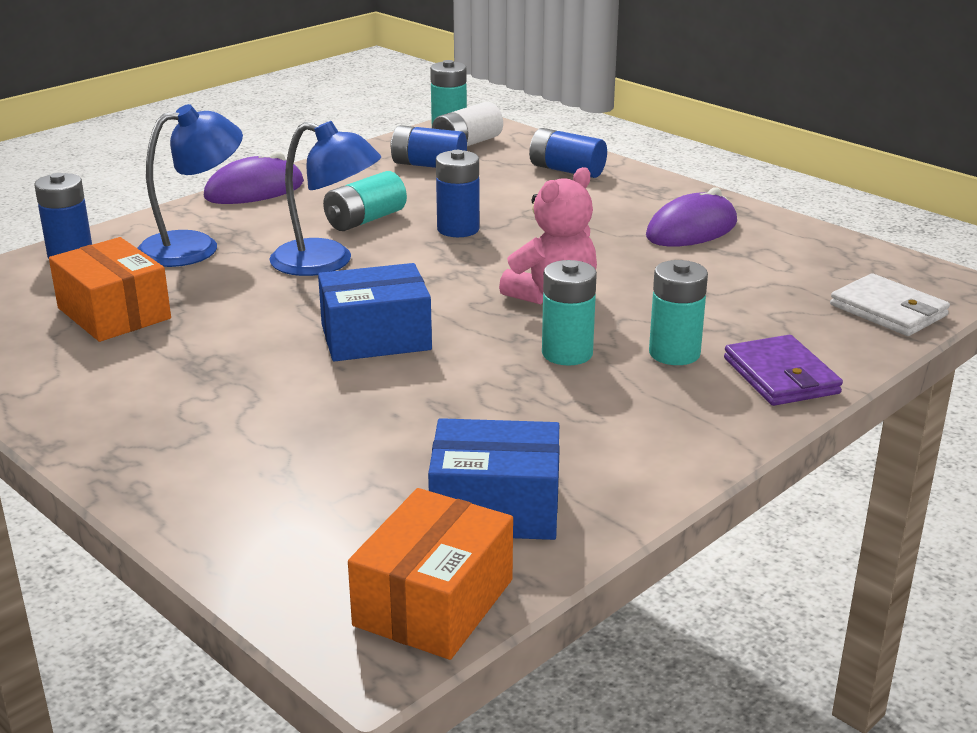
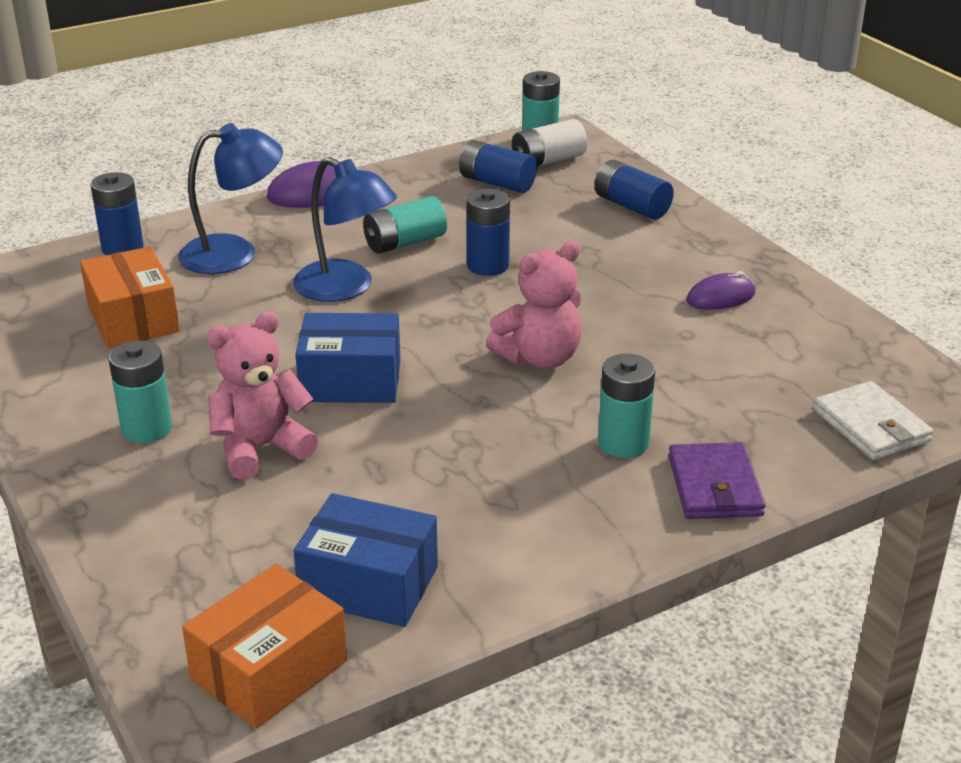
camera: 15 degrees right, 5 degrees up
(314, 406) = (261, 448): none -> pink teddy bear
(567, 353) = (519, 427): turquoise battery -> turquoise battery (147, 429)
(691, 230) = (720, 297): purple mouse -> purple mouse, size x0.65

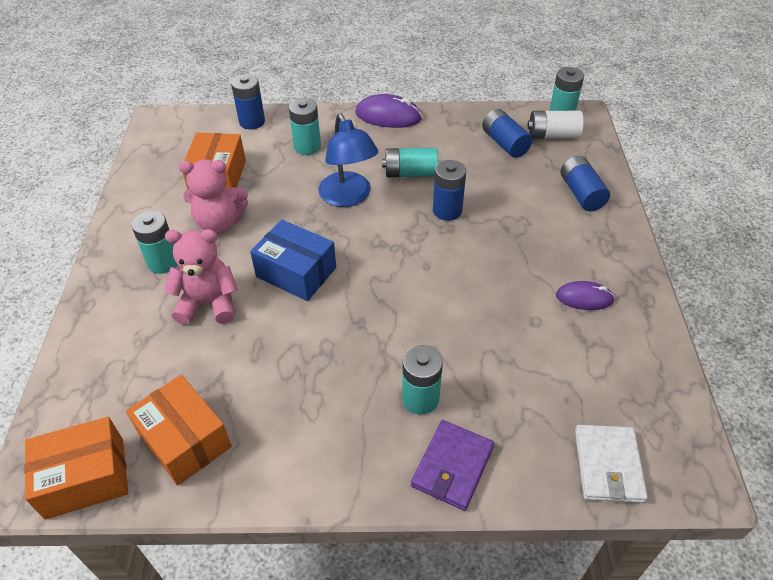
camera: 30 degrees right, 15 degrees up
(234, 253) = (307, 147): blue lamp -> turquoise battery
(369, 584) = (184, 440): blue box -> orange box
(539, 358) = (421, 301): pink teddy bear -> pink teddy bear (220, 222)

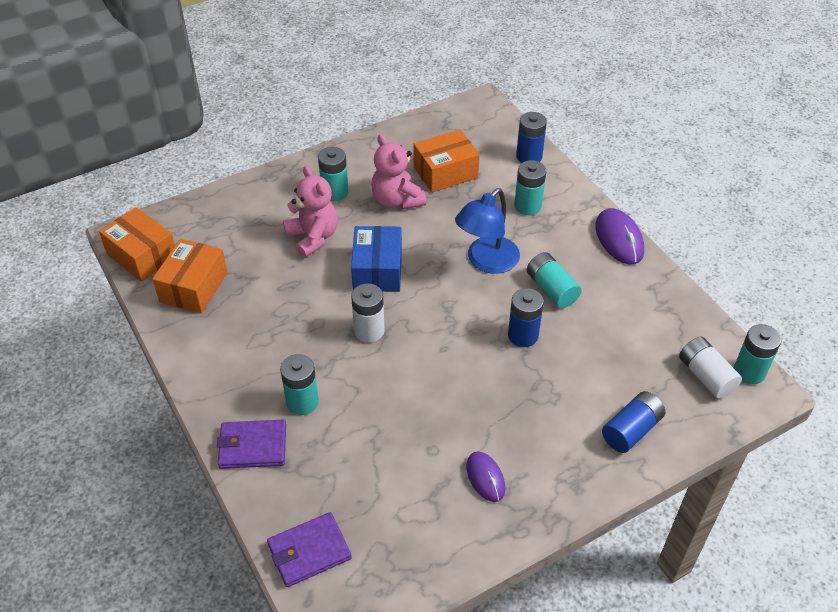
camera: 60 degrees right, 0 degrees up
(367, 309) = (369, 330): none -> white battery
(504, 143) = (656, 341): blue battery -> none
(608, 465) = (309, 551): white wallet -> purple wallet

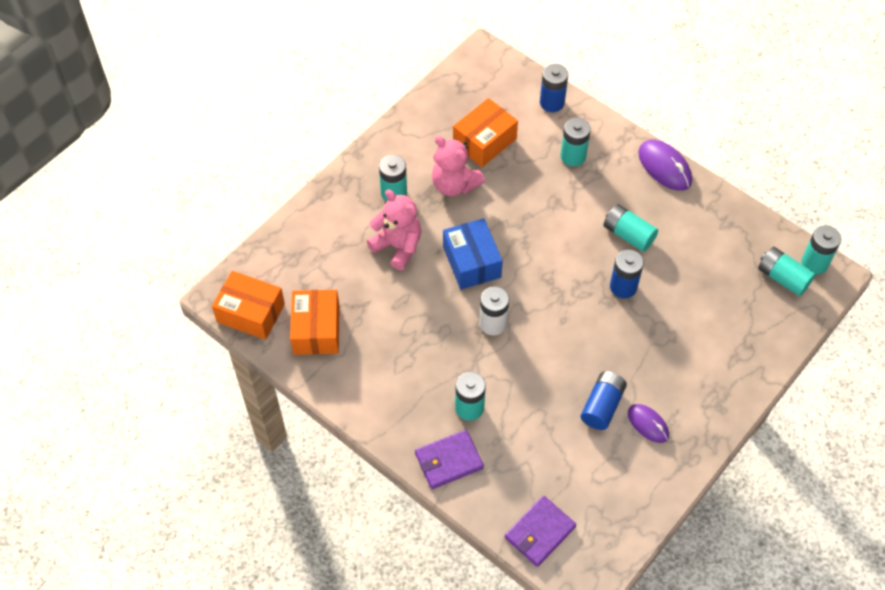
camera: 20 degrees left, 10 degrees up
(486, 262) = (562, 224): blue lamp -> none
(631, 430) = (743, 345): blue battery -> blue battery (602, 406)
(706, 376) = (782, 278): white battery -> turquoise battery

